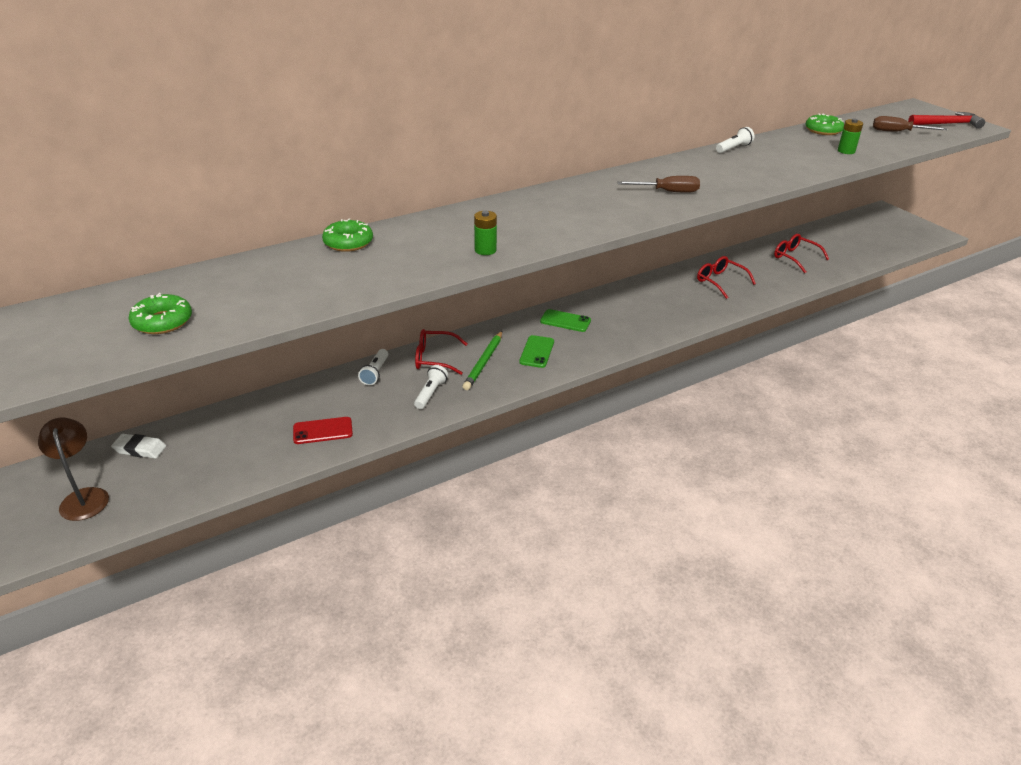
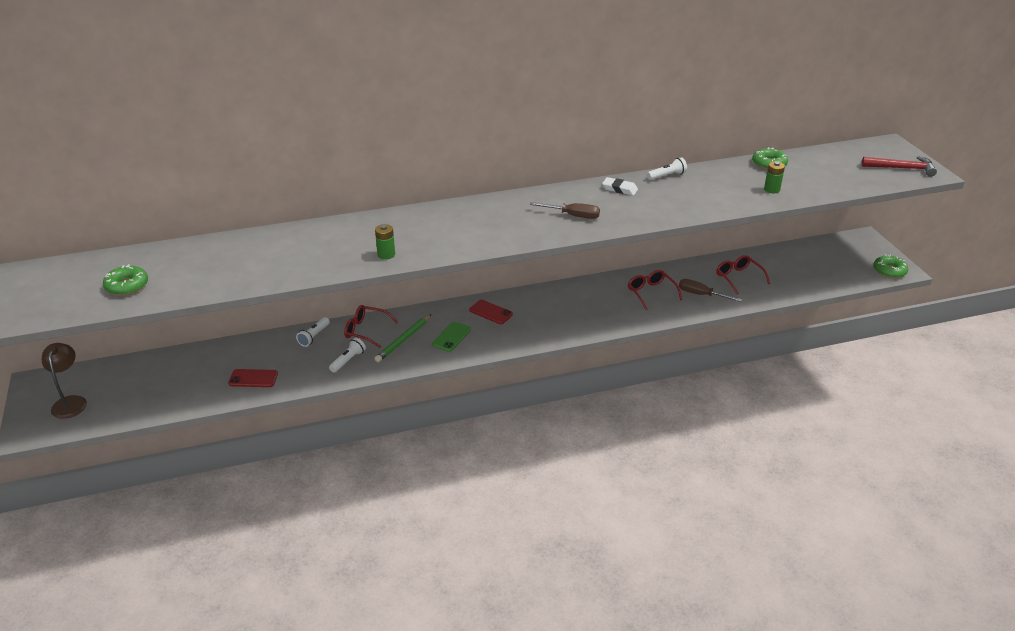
camera: 15 degrees right, 0 degrees up
(140, 449) = (120, 372): white eraser -> white eraser (619, 189)
(348, 243) = (287, 235): green donut -> green donut (889, 271)
(565, 321) = (491, 312): green phone -> red phone
(898, 132) = (842, 173): brown screwdriver -> brown screwdriver (701, 295)

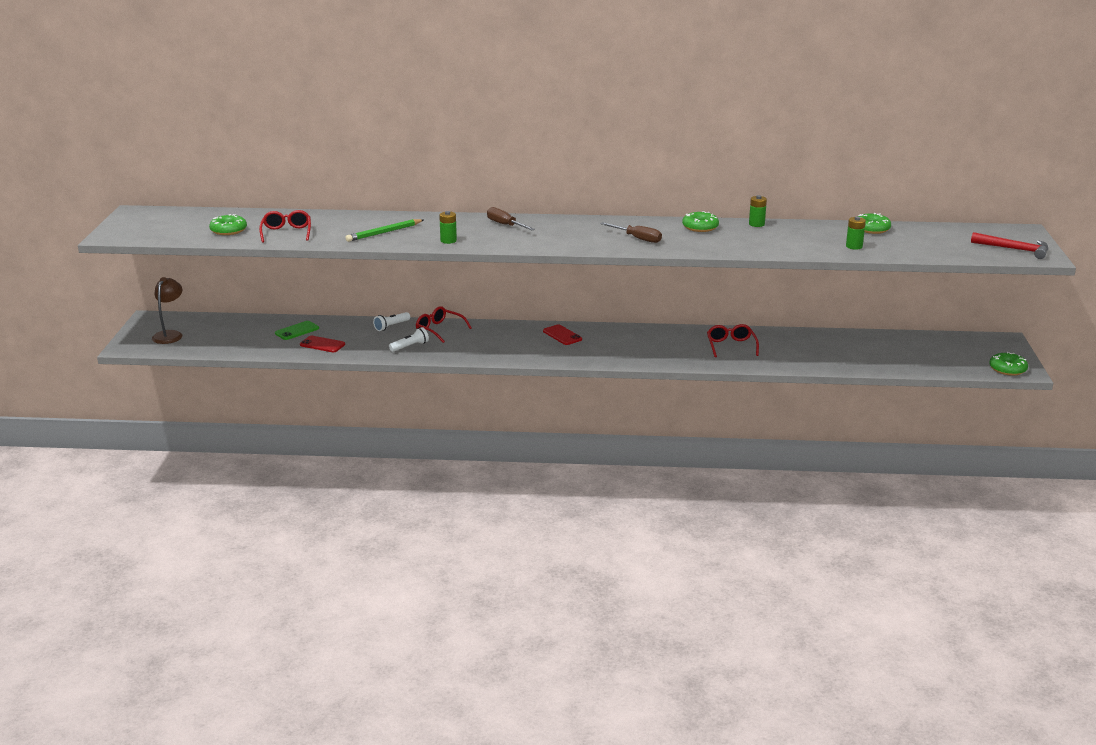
camera: 20 degrees right, 10 degrees down
(403, 340) = (468, 341): green pencil -> green pencil (384, 232)
(451, 337) = (513, 346): green phone -> green phone (297, 331)
(619, 189) = (700, 227): white eraser -> green donut
(667, 176) = (756, 224): white flashlight -> green battery
(701, 295) = (781, 355): brown screwdriver -> brown screwdriver (505, 225)
(738, 278) = (833, 349): red glasses -> red glasses (286, 233)

